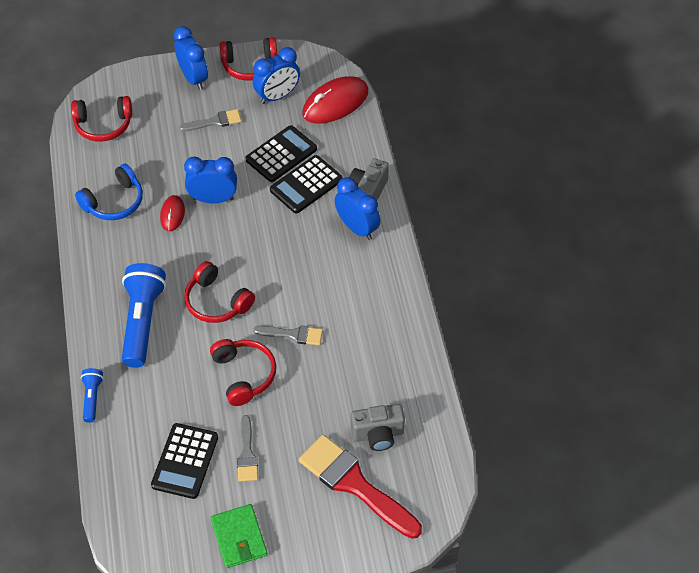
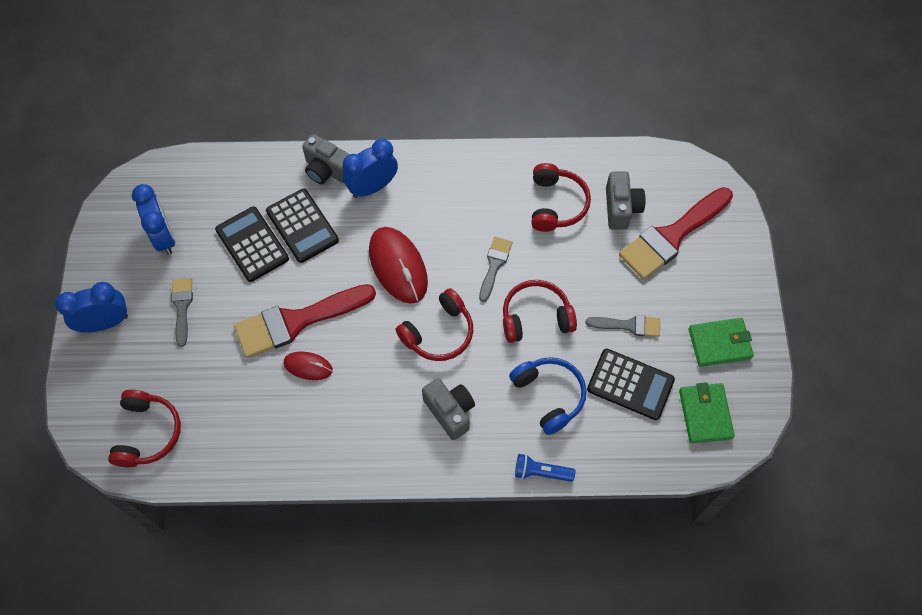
camera: 80 degrees left, 10 degrees up
(114, 202) = (273, 429): blue headphones -> blue headphones (549, 395)
(142, 321) = (450, 412): blue flashlight -> grey camera
(161, 529) = (705, 414): none -> green wallet
(213, 199) = (297, 321): blue clock -> red brush
(250, 66) = (106, 259): red headphones -> red headphones (556, 204)
(335, 103) = (194, 181): red mouse -> red mouse (398, 266)

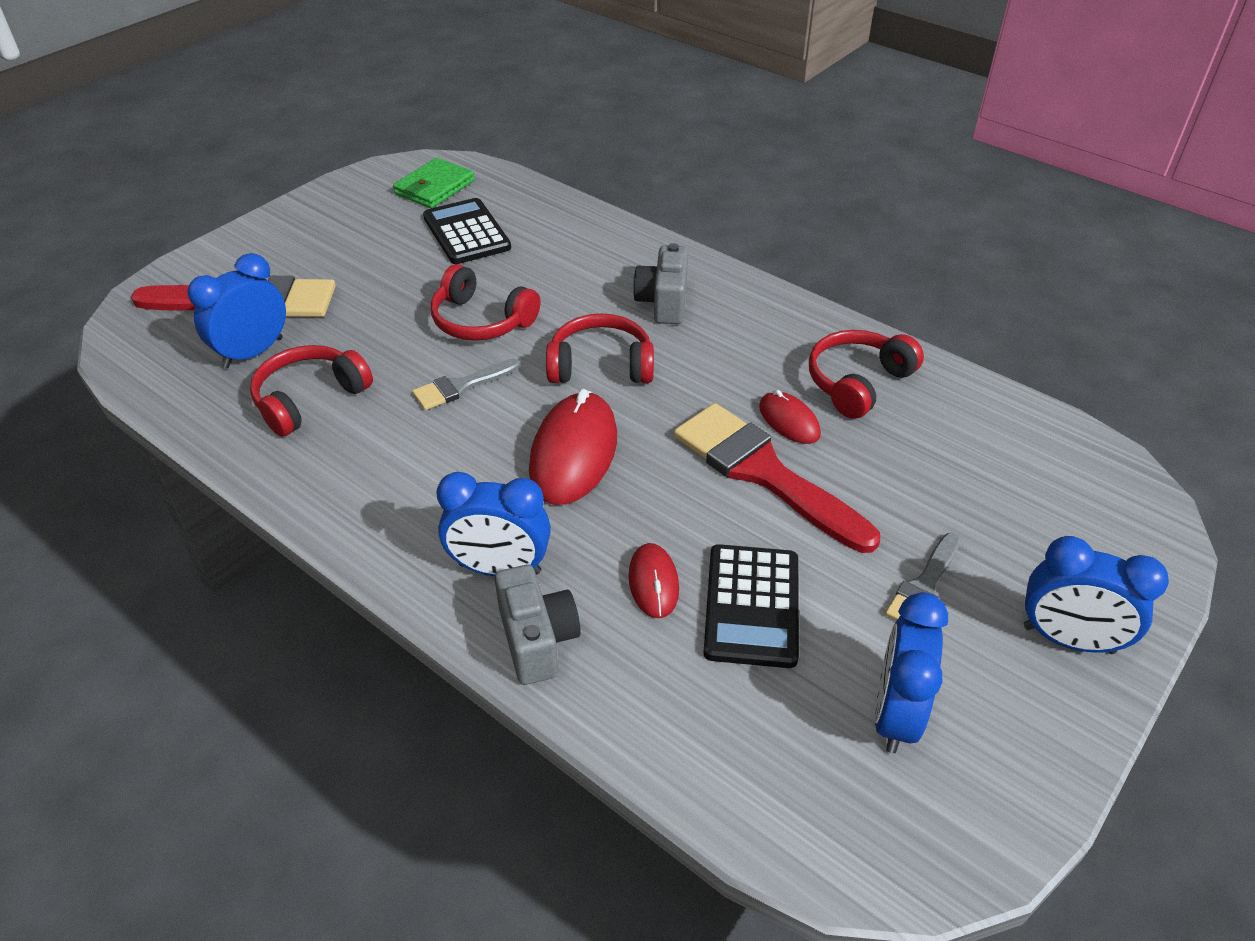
camera: 140 degrees left, 20 degrees down
(147, 433) = (1056, 469): red headphones -> red headphones (857, 382)
(297, 321) = (763, 472): red brush -> red brush turned 150 degrees counterclockwise
(302, 226) = (653, 583): black calculator -> red mouse
(541, 472) = (626, 226): blue flashlight -> none
(549, 395) = (550, 263): blue headphones -> none
(621, 208) = (253, 353): grey camera -> blue clock
(628, 325) = (404, 267): grey brush -> none
(719, 343) = (348, 215): green wallet -> none

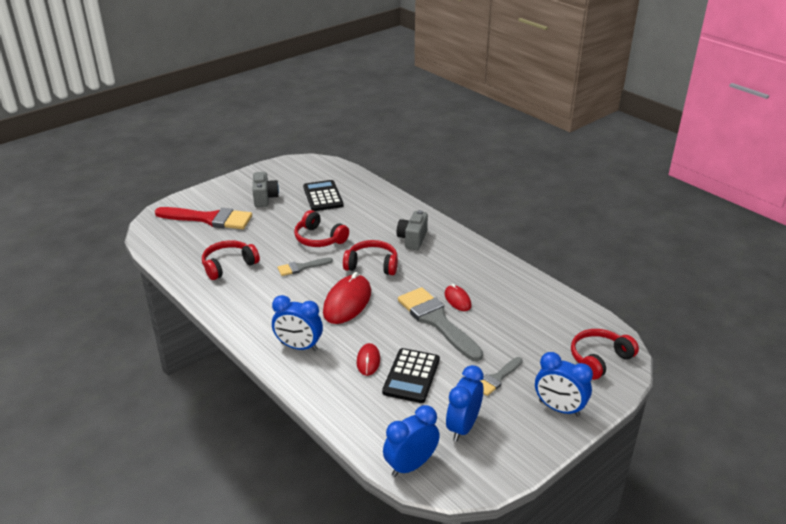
camera: 10 degrees right, 10 degrees down
(253, 353) = (206, 242): blue clock -> blue clock (410, 465)
(434, 187) = (312, 173): green wallet -> none
(537, 640) = (308, 377): grey camera -> grey camera (265, 198)
(763, 472) = (437, 321): red brush -> grey brush
(857, 382) = (499, 286): red headphones -> red headphones (599, 359)

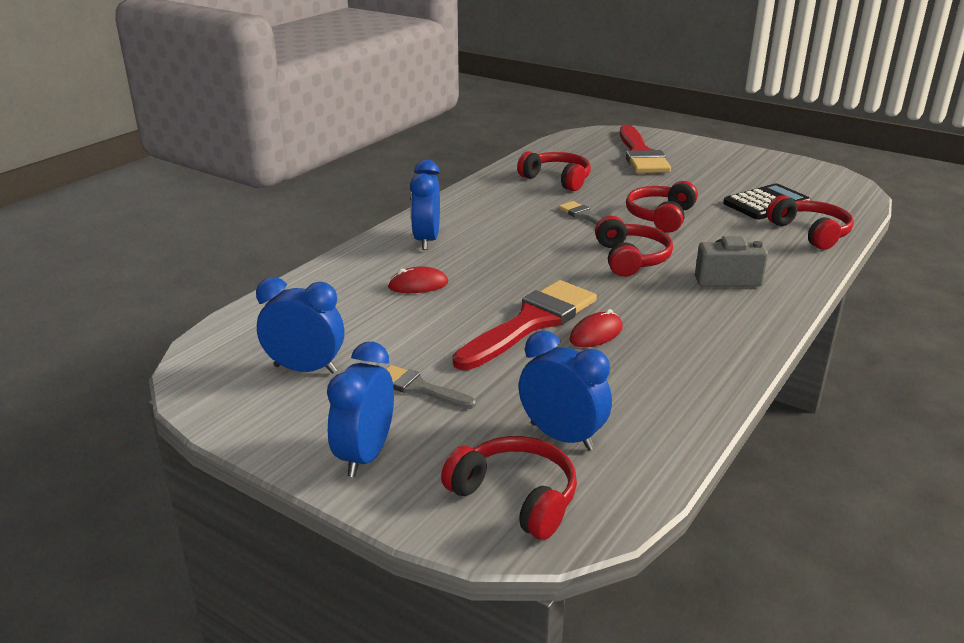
camera: 75 degrees right, 5 degrees down
(265, 198) = (719, 172): grey camera -> none
(347, 302) = (532, 255): red mouse -> none
(370, 195) = (811, 233): none -> red headphones
(410, 465) = (228, 339): blue clock -> blue clock (562, 436)
(411, 376) = (399, 318): black calculator -> none
(437, 321) = (531, 323): grey brush -> red brush

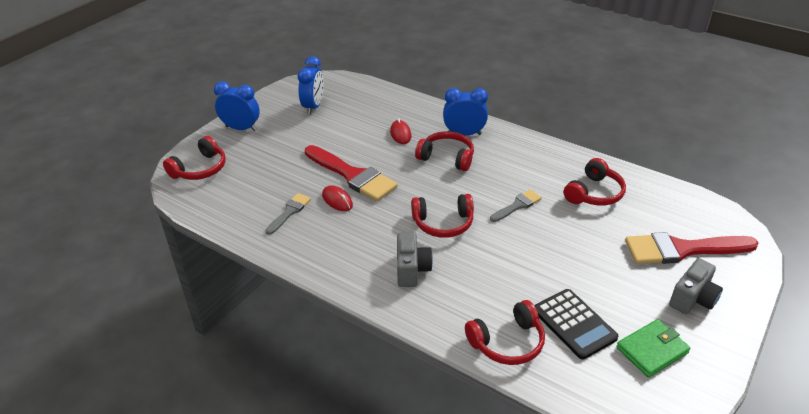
camera: 90 degrees right, 10 degrees up
(420, 388) = (290, 140): grey brush -> grey brush (289, 212)
(562, 436) = (239, 183): blue clock -> none
(660, 217) = (525, 247): red headphones -> red headphones (447, 157)
(707, 158) = (692, 299): none -> grey camera
(780, 178) = (652, 350): none -> green wallet

